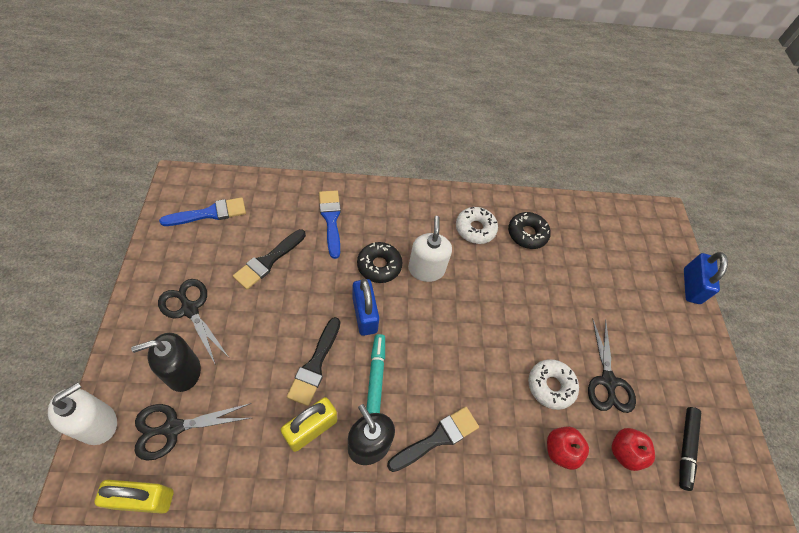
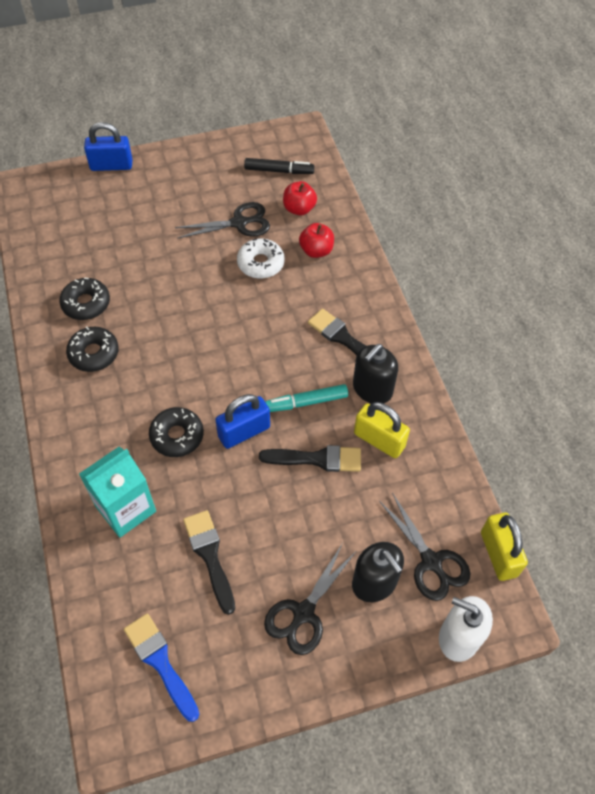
camera: 100 degrees left, 0 degrees up
(268, 261) = (210, 556): black brush -> black brush turned 135 degrees counterclockwise
(331, 219) = (125, 509): blue brush -> turquoise carton
(426, 269) = (166, 389): white soap dispenser -> none
(475, 229) = (94, 353): white donut -> black donut

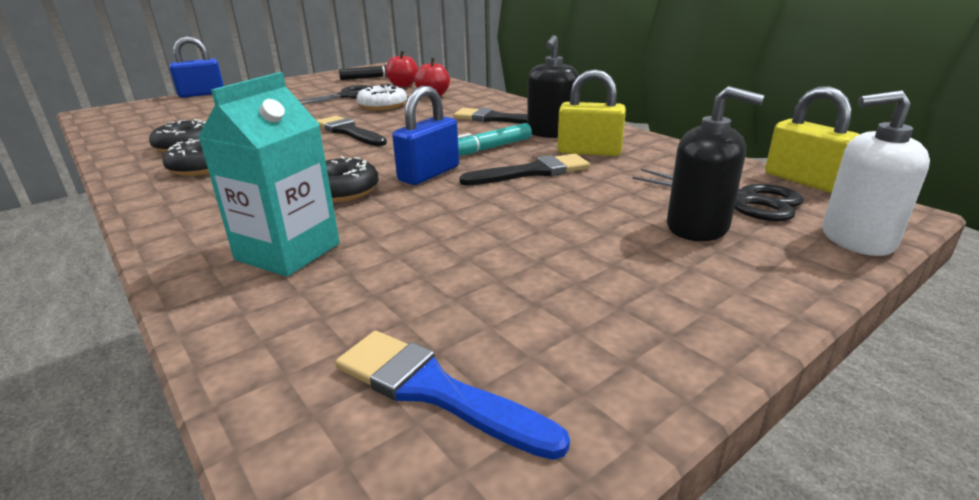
camera: 20 degrees left, 30 degrees down
(210, 556) = (448, 259): black brush -> black brush (349, 132)
(303, 613) = (635, 272): black scissors -> none

